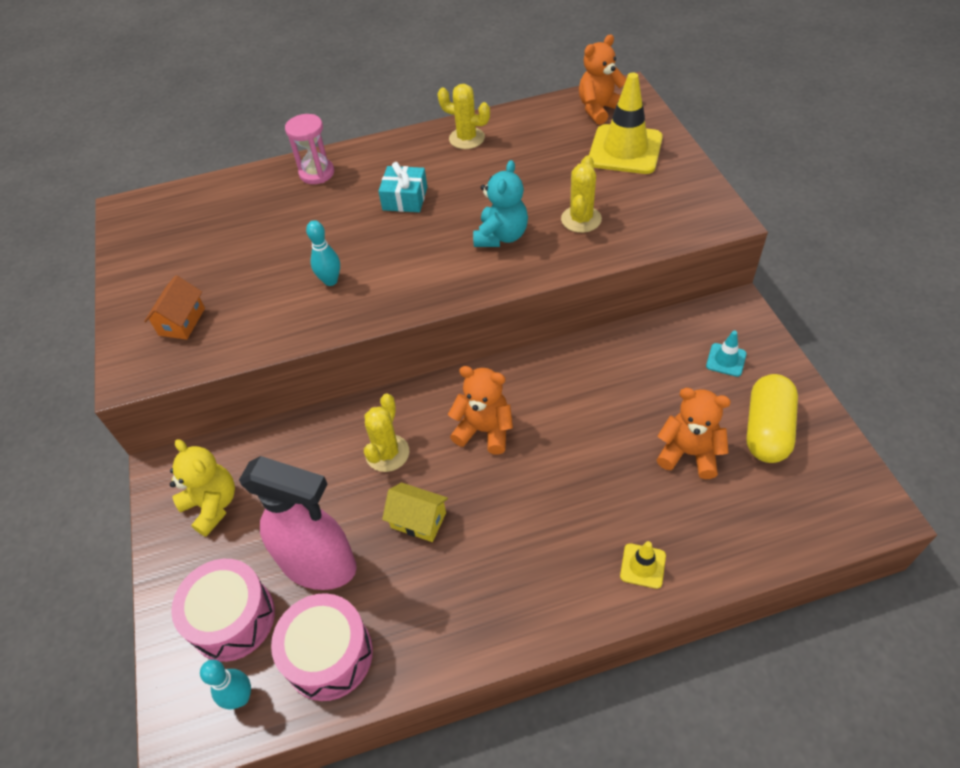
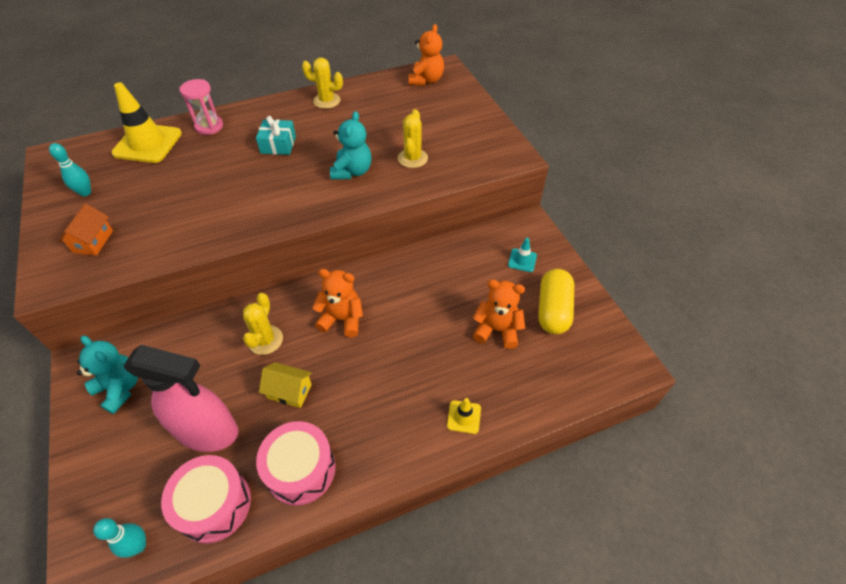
camera: 10 degrees left, 0 degrees up
(212, 505) = (120, 388): yellow teddy bear -> turquoise teddy bear
(232, 618) = (134, 480): pink drum -> pink drum (301, 469)
(330, 281) = (217, 207): turquoise bowling pin -> turquoise bowling pin (85, 192)
(600, 109) = (426, 80): orange teddy bear -> orange teddy bear turned 150 degrees clockwise
(625, 150) = (445, 108): yellow traffic cone -> yellow traffic cone (147, 143)

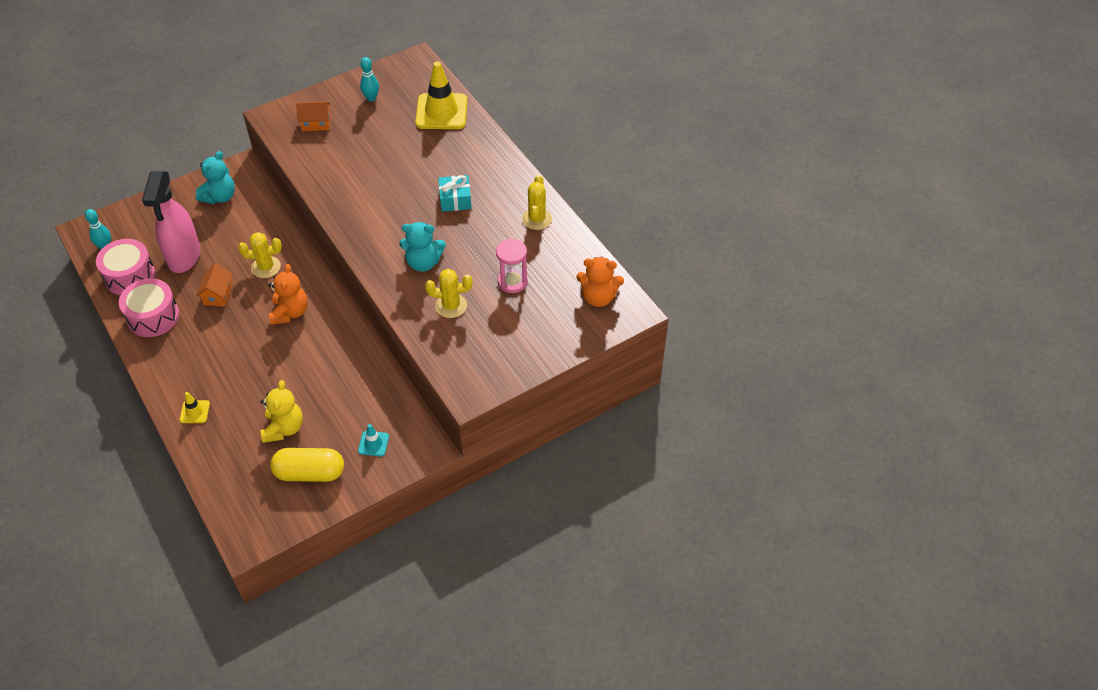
camera: 80 degrees right, 0 degrees up
(209, 126) = (474, 144): pink hourglass -> pink hourglass (512, 282)
(289, 391) = (218, 294): yellow house -> orange house
(497, 330) = (284, 428): orange teddy bear -> yellow teddy bear

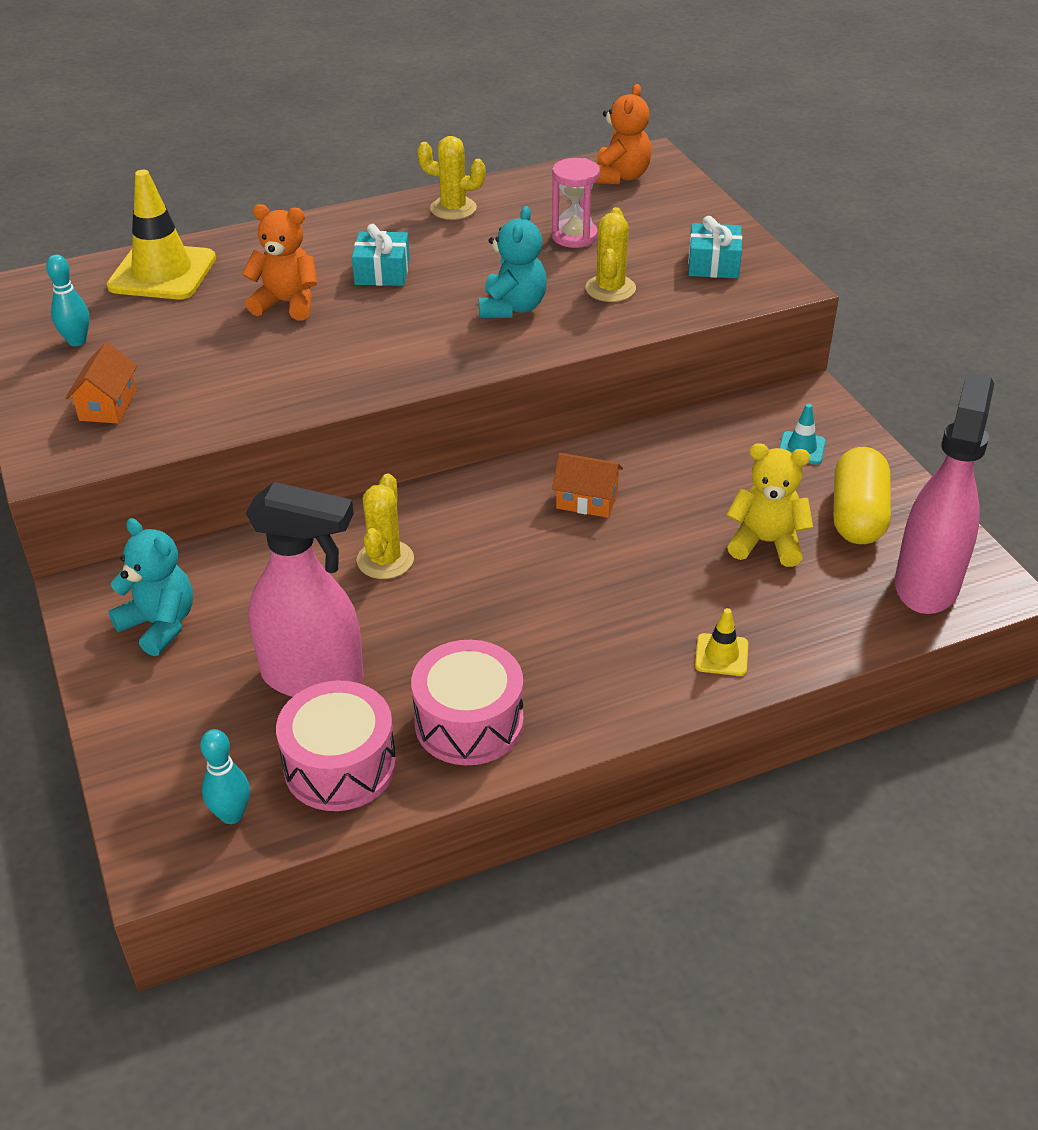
camera: 80 degrees left, 10 degrees down
(218, 294) = (435, 625): orange house -> orange house (587, 501)
(250, 507) = (927, 583): none -> pink spray bottle
(290, 312) = (508, 531): orange teddy bear -> orange teddy bear (287, 303)
(488, 355) = (713, 264): none -> turquoise gift

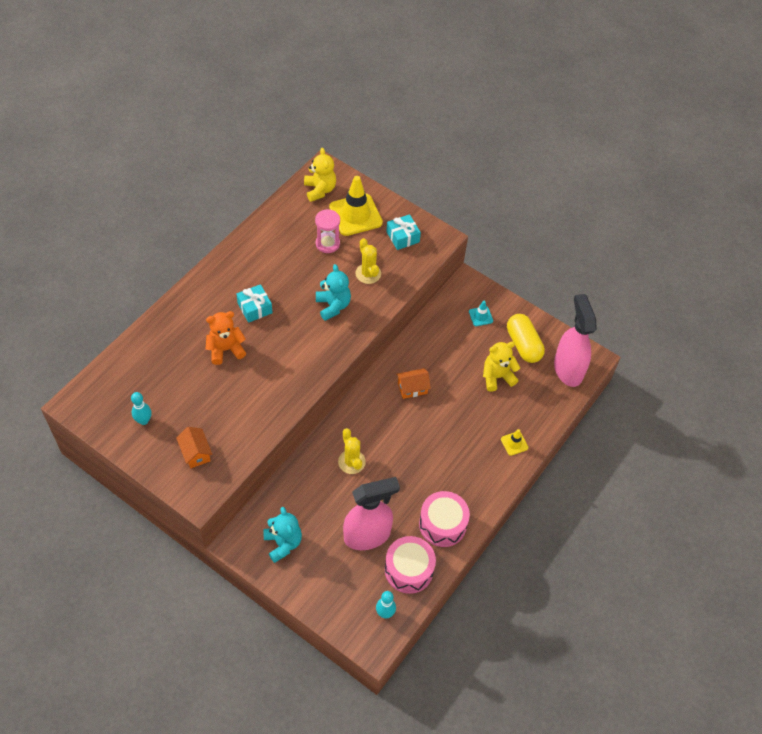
camera: 35 degrees left, 15 degrees up
(160, 624) = (283, 543): turquoise teddy bear -> turquoise teddy bear turned 60 degrees clockwise
(162, 273) = (145, 356): yellow traffic cone -> yellow traffic cone (355, 215)
(453, 208) = (255, 247): yellow cactus -> none
(620, 177) = (320, 190): orange teddy bear -> yellow teddy bear

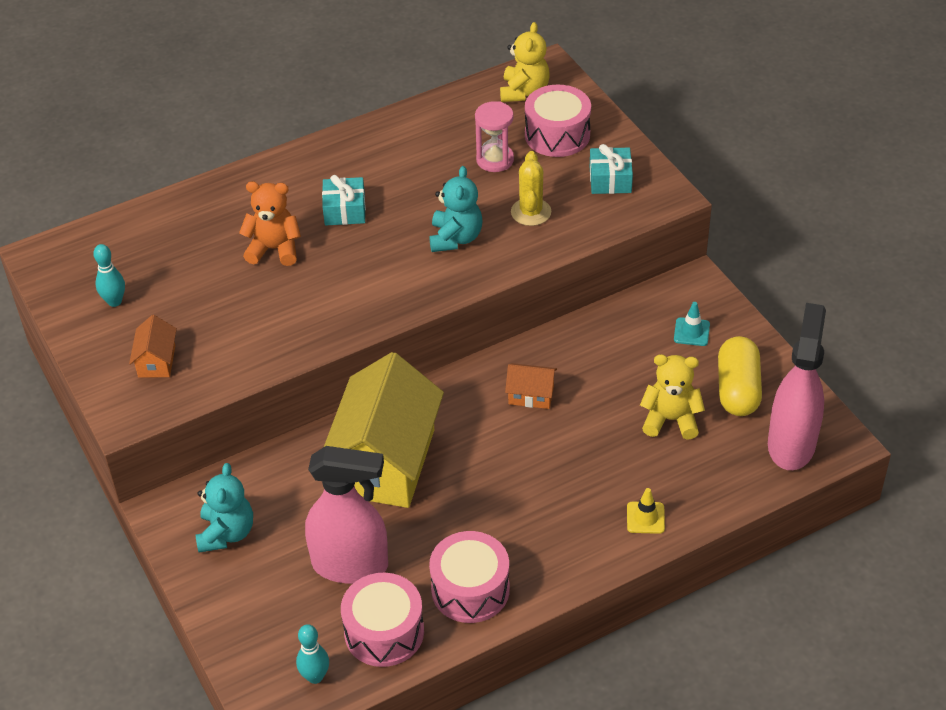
camera: 30 degrees right, 10 degrees down
(351, 462) = (385, 462): yellow cactus -> yellow house
(355, 215) = (557, 135): yellow traffic cone -> pink drum

